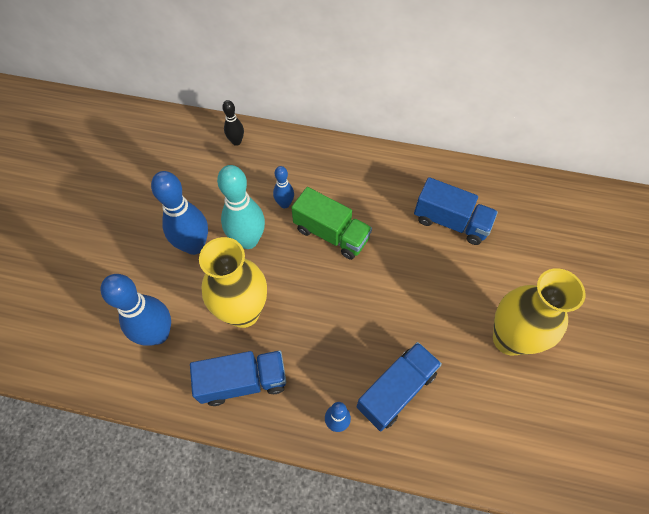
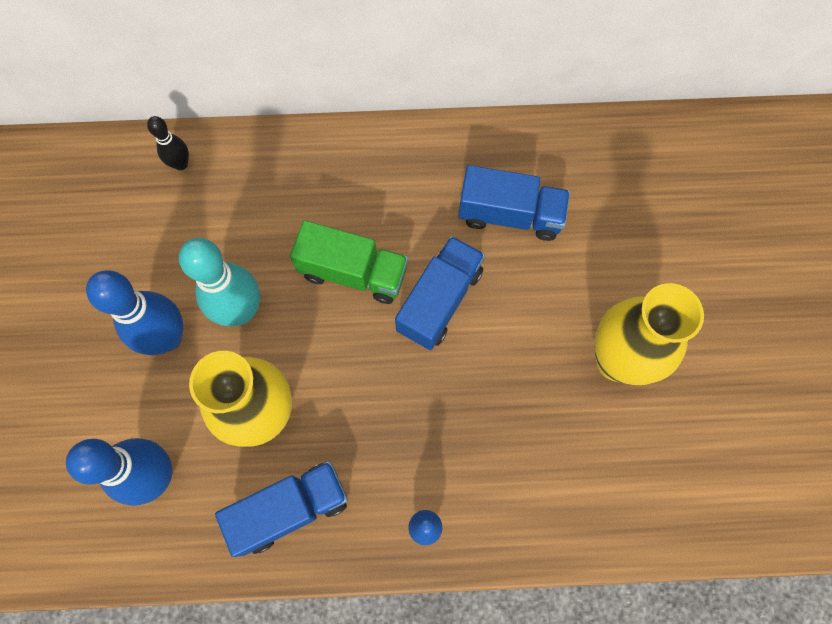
camera: 15 degrees left, 10 degrees up
(285, 204) = (277, 244): blue bowling pin -> none
(396, 390) = (490, 466): blue truck -> blue truck (439, 301)

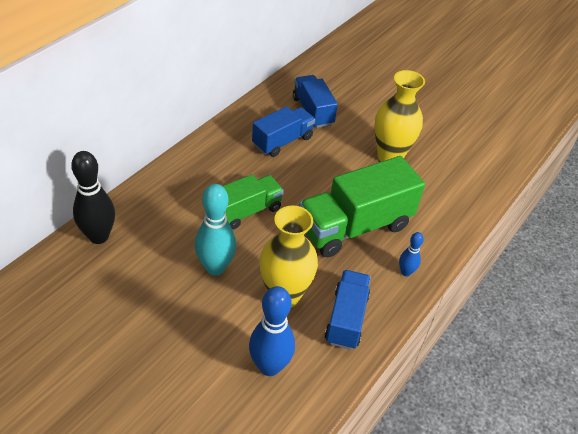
camera: 55 degrees left, 25 degrees down
(167, 338) = (194, 308): blue bowling pin -> none
(181, 164) = (99, 236): black bowling pin -> black bowling pin, size x1.90
(439, 301) = (297, 191): blue truck -> blue truck (312, 111)
(445, 411) = (355, 226): none -> green truck

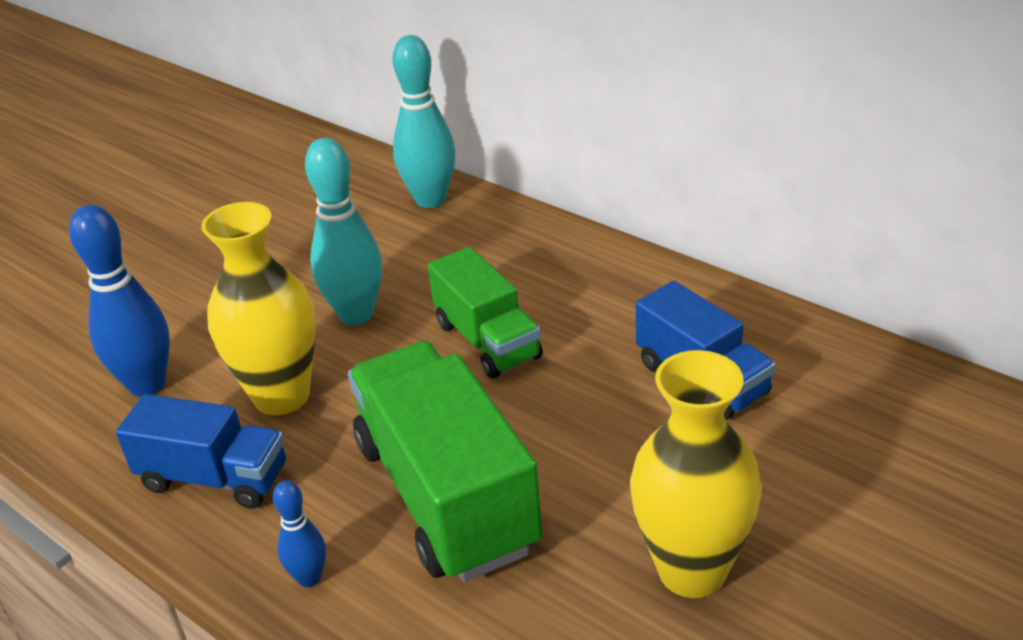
camera: 100 degrees right, 10 degrees down
(99, 236) = (430, 200): black bowling pin -> turquoise bowling pin
(312, 111) = (829, 425): blue truck -> none

